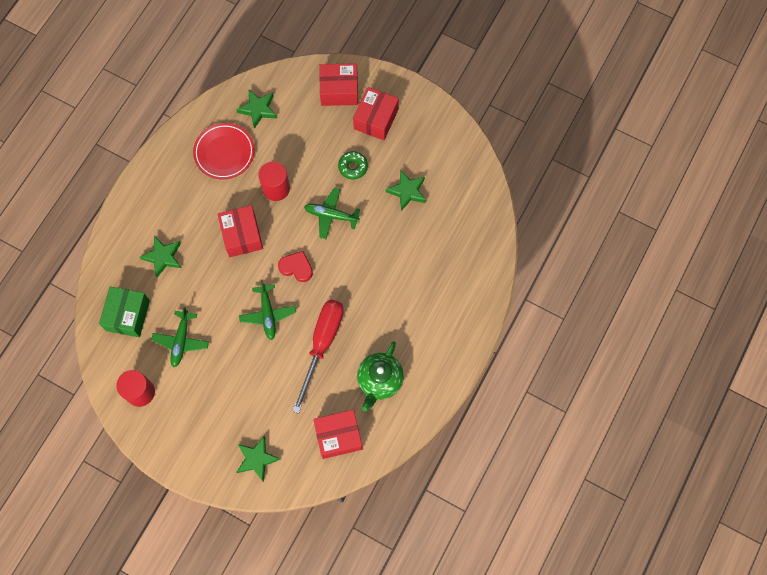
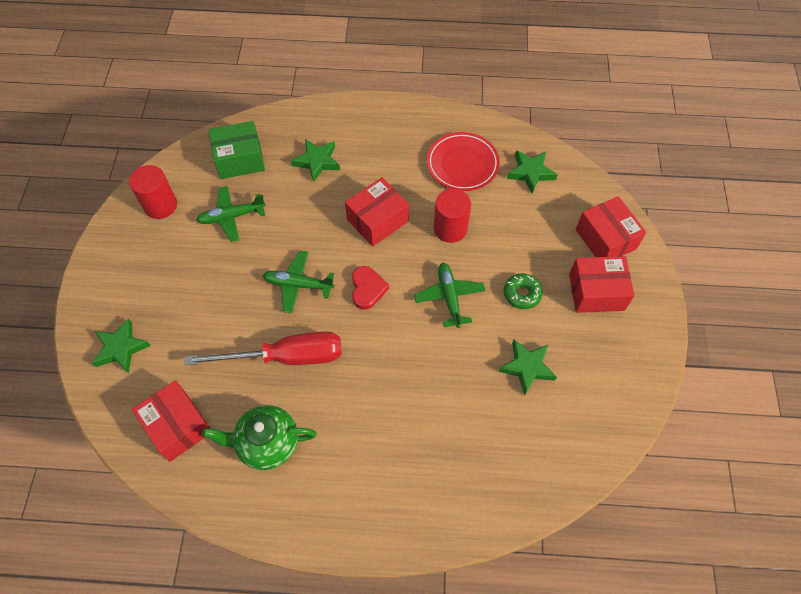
camera: 65 degrees right, 10 degrees down
(268, 314) = (298, 284): green plane -> green plane turned 45 degrees clockwise

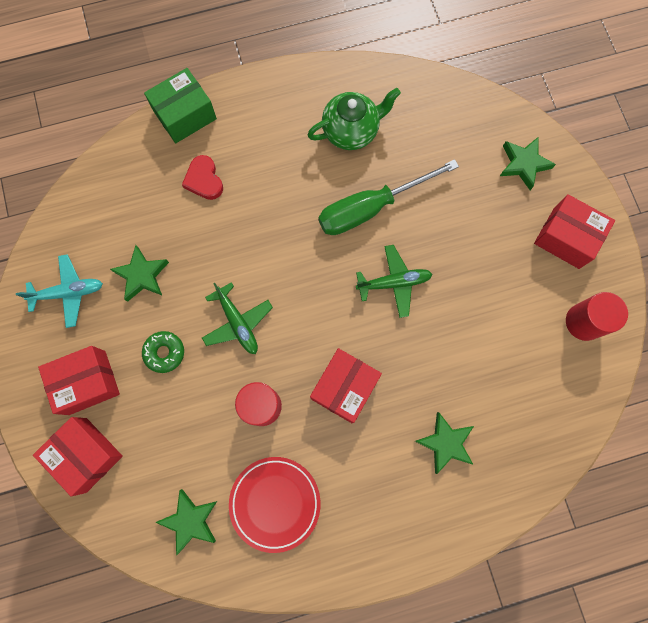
camera: 160 degrees right, 15 degrees up
(178, 426) = (433, 119): red box -> red box (566, 238)
(232, 217) = (501, 335): green plane -> none
(240, 159) = (534, 413): green box -> green box (185, 115)
(286, 357) = (371, 208): red screwdriver -> green screwdriver
(367, 289) = (323, 302): red heart -> red heart (204, 180)
(602, 375) = (68, 292): none -> turquoise plane

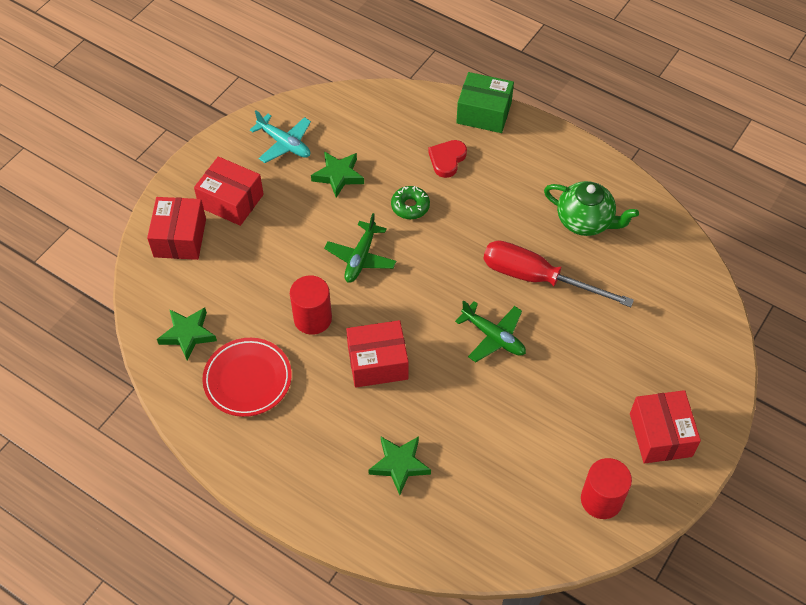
camera: 50 degrees right, 20 degrees down
(164, 352) = (295, 230): green donut -> green donut (410, 206)
(371, 208) = (537, 278): green screwdriver -> red screwdriver
(523, 164) = (689, 358): green star -> none

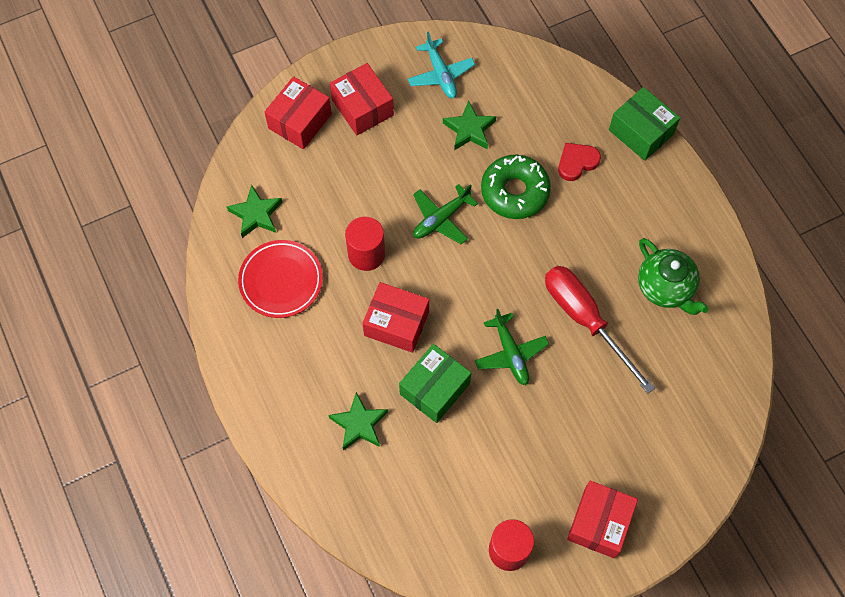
camera: 30 degrees right, 10 degrees up
(410, 206) = (515, 191): green donut -> green donut, size x1.75
(447, 399) = (435, 389): none -> green box

